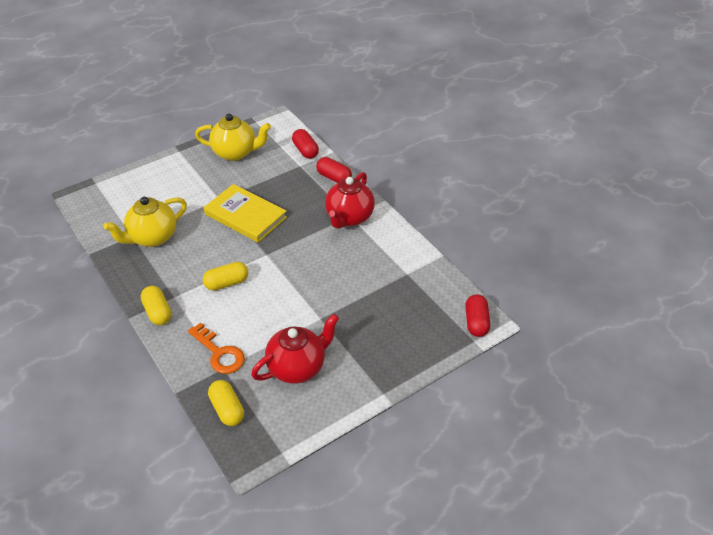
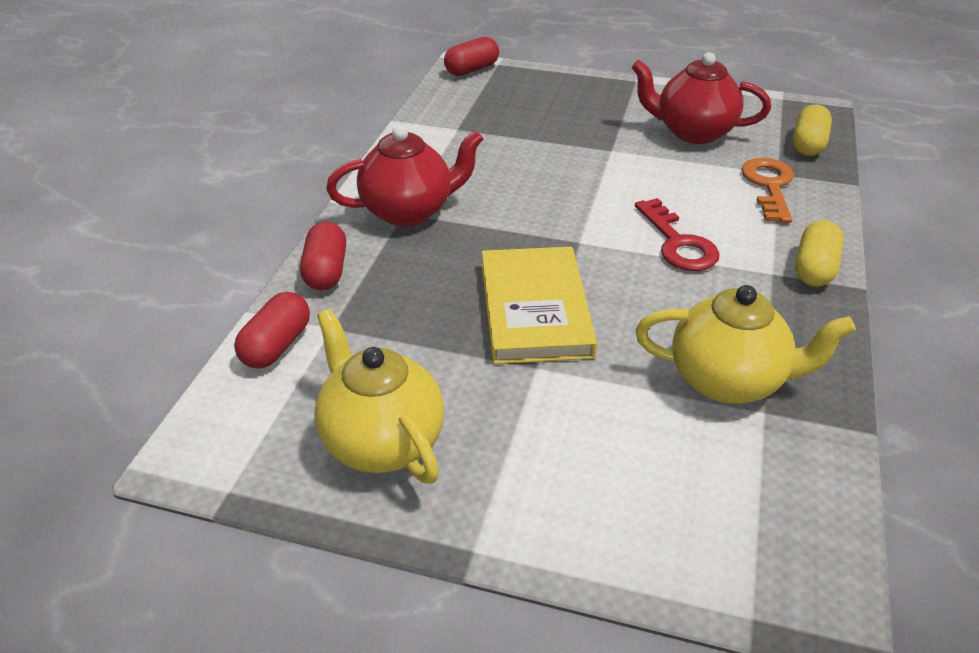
camera: 130 degrees left, 5 degrees down
(226, 283) = (678, 243): yellow capsule -> red key

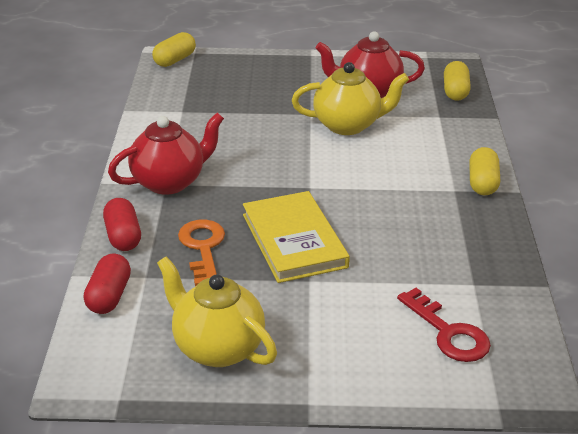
camera: 15 degrees left, 5 degrees down
(472, 70) = (174, 60): red capsule -> yellow capsule
(678, 243) = (382, 178): red key -> red key (448, 333)
(728, 381) = (444, 268): yellow teapot -> yellow teapot (348, 125)
(769, 186) = (435, 127): orange key -> orange key (203, 248)

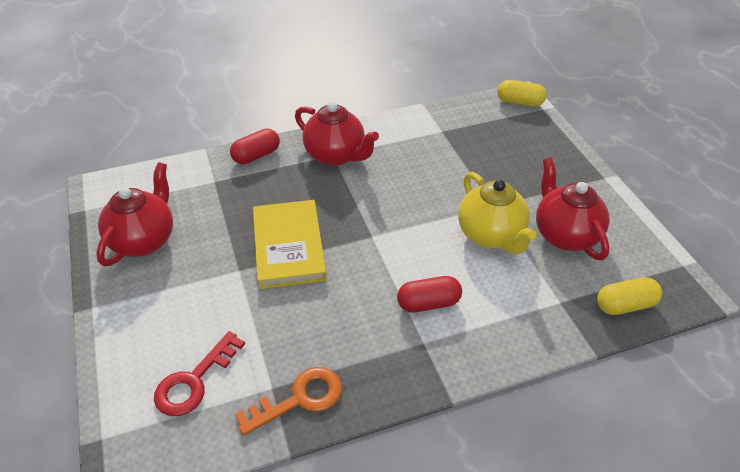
camera: 70 degrees right, 10 degrees up
(109, 296) = (187, 171): red capsule -> red capsule (428, 303)
(203, 248) = (258, 199): orange key -> orange key (299, 399)
(217, 347) = (144, 240): yellow teapot -> red teapot
(294, 240) = (288, 246): yellow book -> yellow book turned 60 degrees counterclockwise
(482, 183) = (450, 364): yellow capsule -> none

